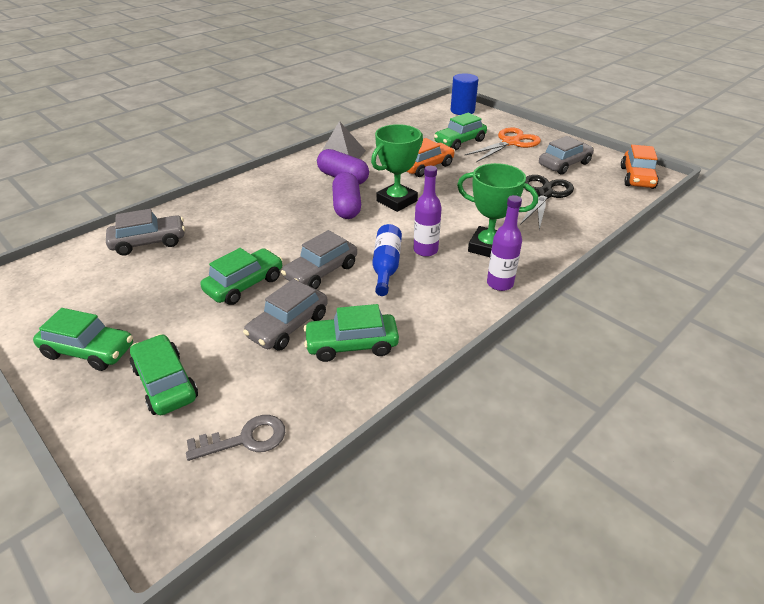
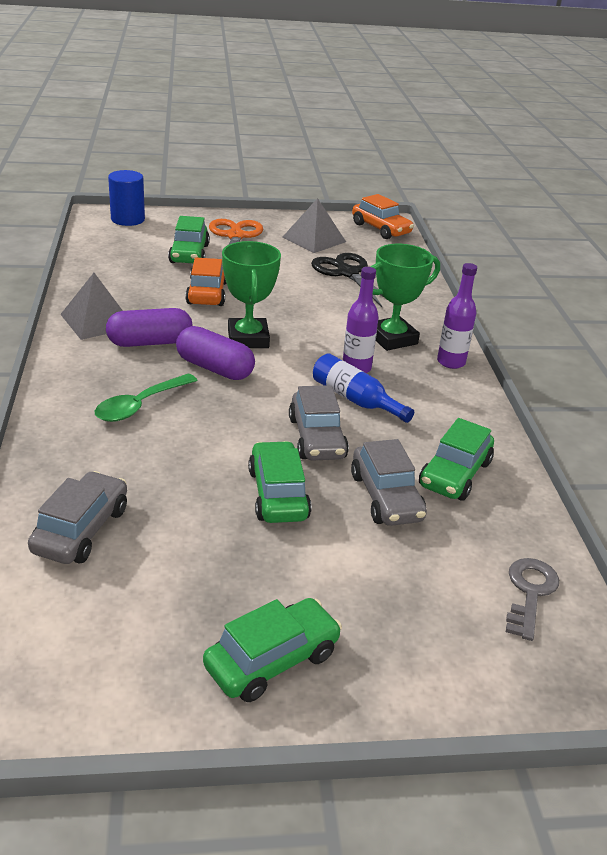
camera: 55 degrees left, 5 degrees down
(165, 383) = (396, 616): green car -> none
(277, 205) = (140, 405): none -> green spoon
(564, 164) = (314, 239): grey car -> grey pyramid

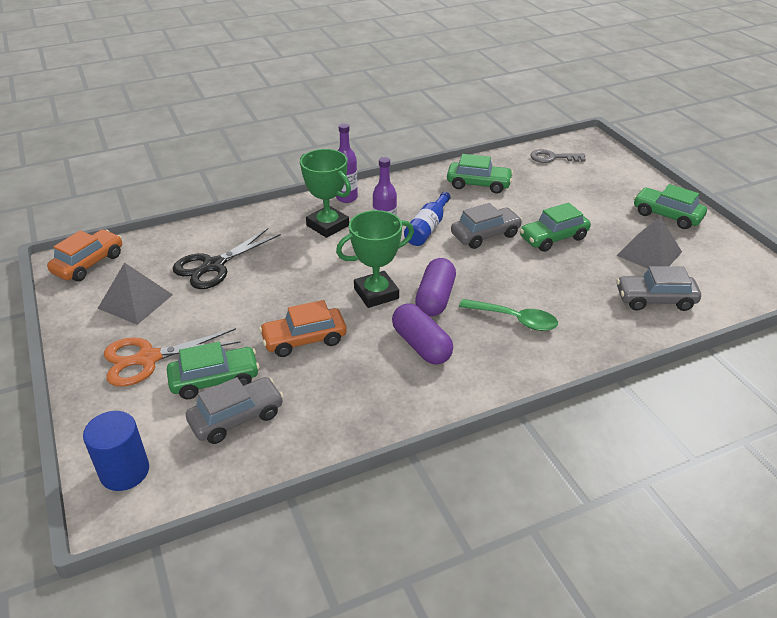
camera: 105 degrees left, 5 degrees up
(97, 320) = (405, 393): grey pyramid -> grey pyramid (649, 253)
(386, 497) = (520, 203): grey car -> grey car (237, 418)

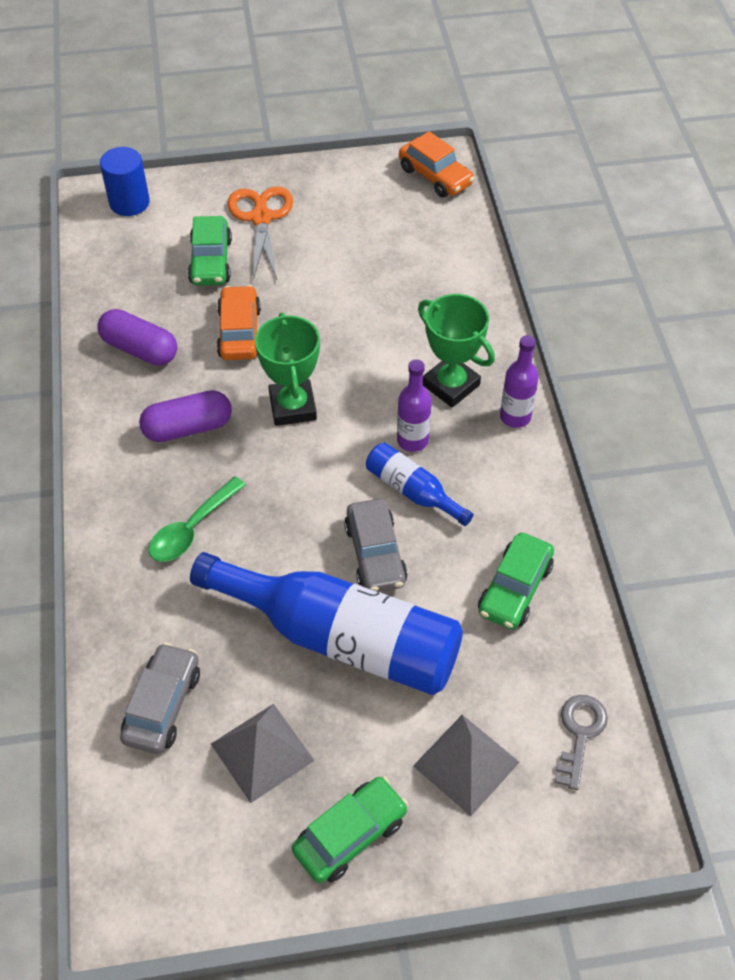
camera: 105 degrees right, 15 degrees up
(135, 301) = (355, 210): grey pyramid -> grey pyramid (466, 764)
(213, 266) = (397, 272): black scissors -> none
(237, 418) = (155, 272): grey car -> none
(327, 225) = (451, 385): green trophy -> green trophy turned 75 degrees clockwise
(435, 298) = (262, 461): purple capsule -> purple capsule (140, 349)
(553, 238) = (341, 637): green car -> blue bottle

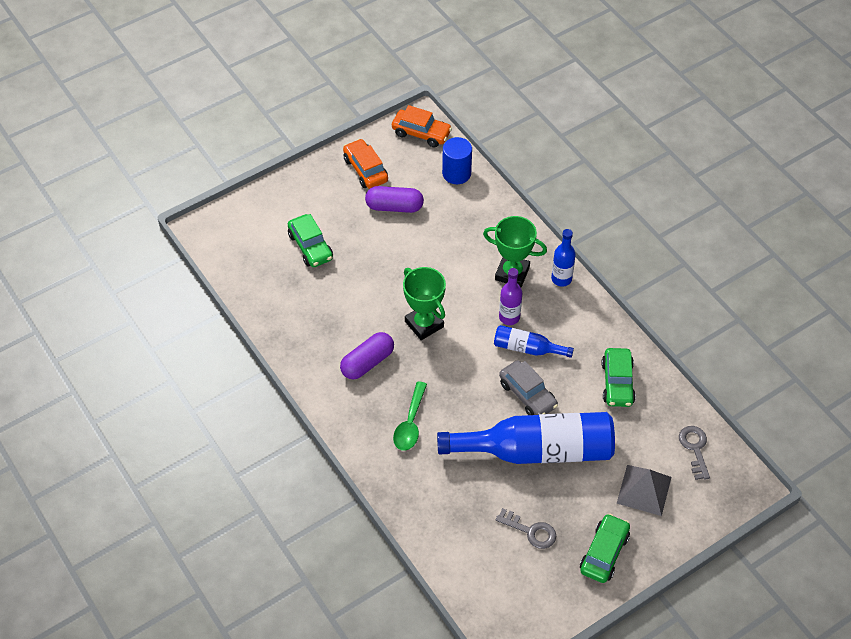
camera: 25 degrees left, 0 degrees up
(129, 202) = (227, 225): blue cylinder -> blue cylinder (456, 173)
(140, 349) = (303, 323): purple capsule -> purple capsule (394, 207)
(162, 705) = (459, 530): grey car -> none
(239, 332) = (360, 288): orange car -> orange car (365, 170)
(261, 218) = (324, 204): orange scissors -> none
(262, 752) = (530, 531): grey pyramid -> grey key
(515, 417) = (561, 279): purple bottle -> blue bottle

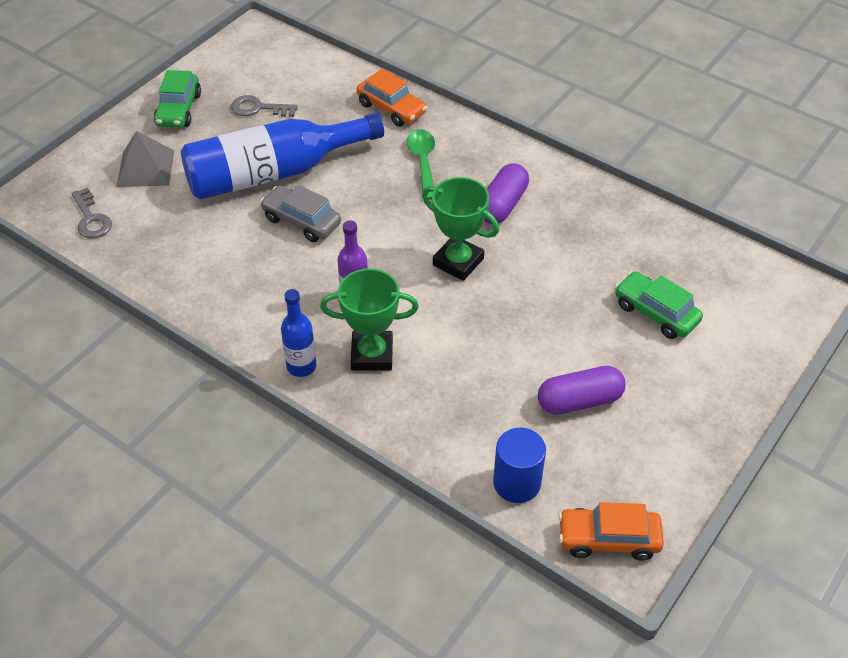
camera: 160 degrees right, 5 degrees down
(365, 170) = (655, 446): orange car -> orange car (391, 108)
(527, 348) = (319, 269): blue bottle -> none
(617, 383) = (196, 261): green car -> none

